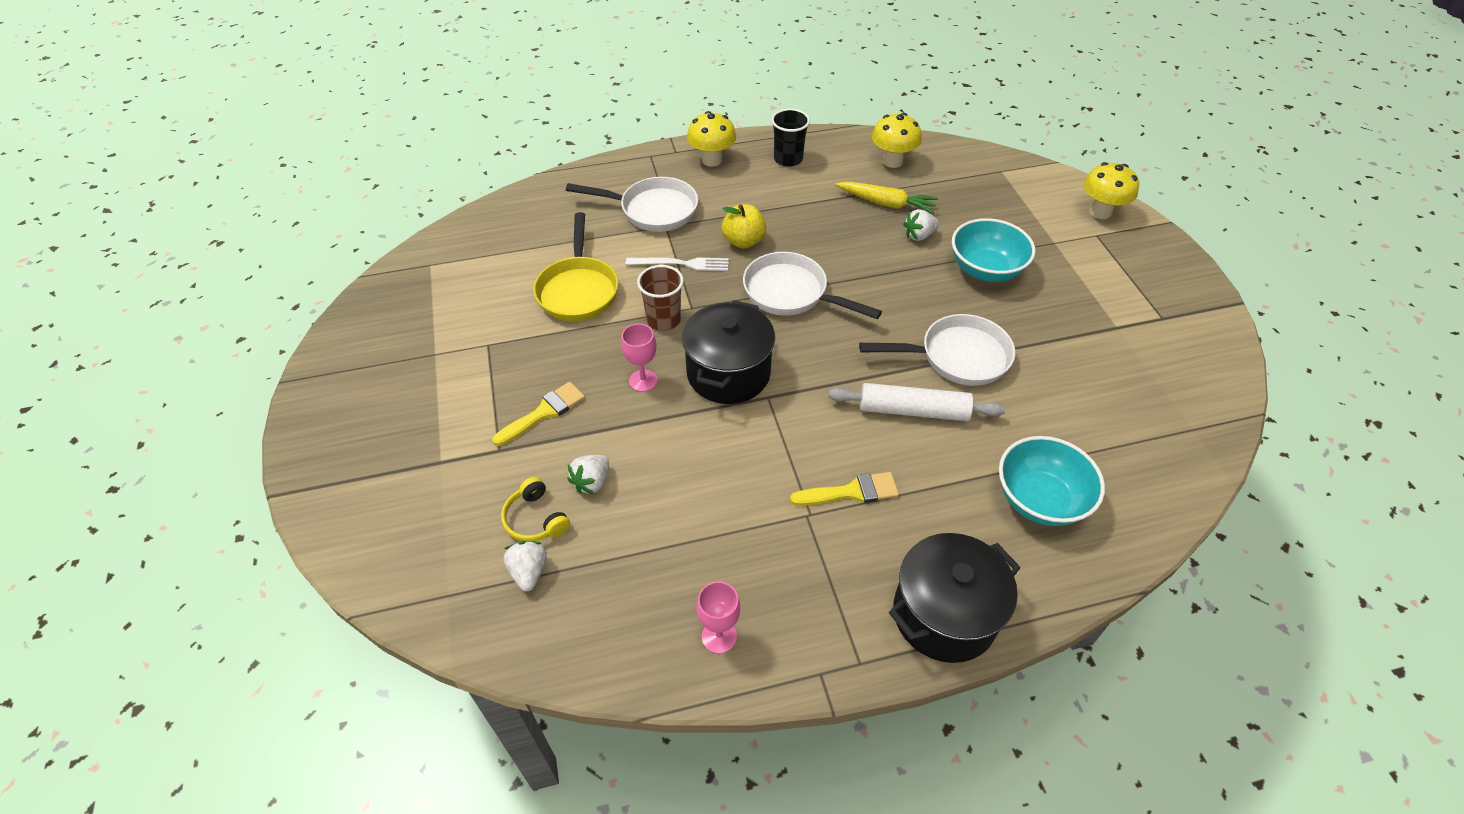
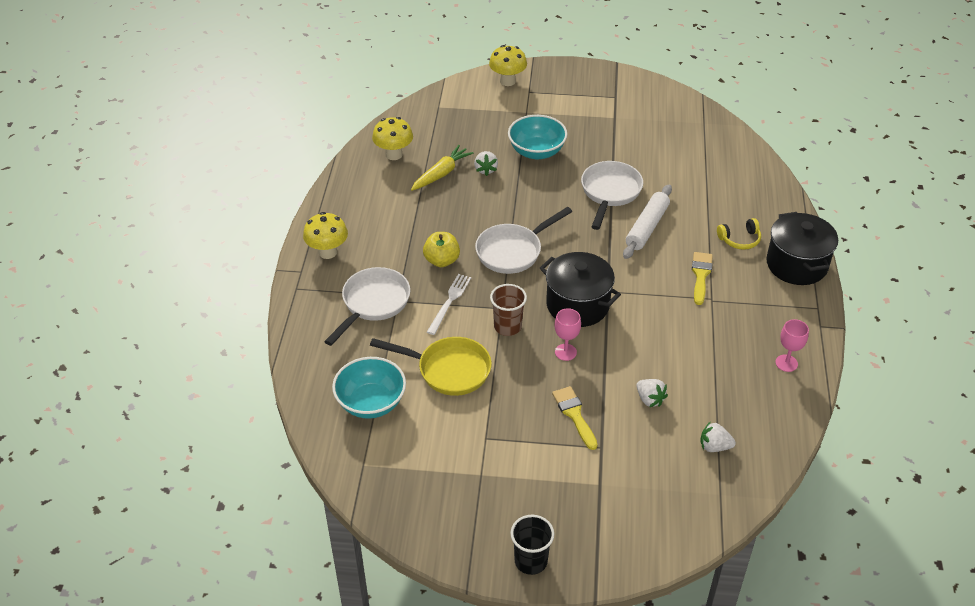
camera: 70 degrees left, 5 degrees down
(535, 519) = (671, 436): yellow headphones -> yellow headphones (740, 240)
(788, 159) = (355, 208): black cup -> black cup (531, 561)
(1039, 500) = (732, 200): turquoise bowl -> turquoise bowl (371, 403)

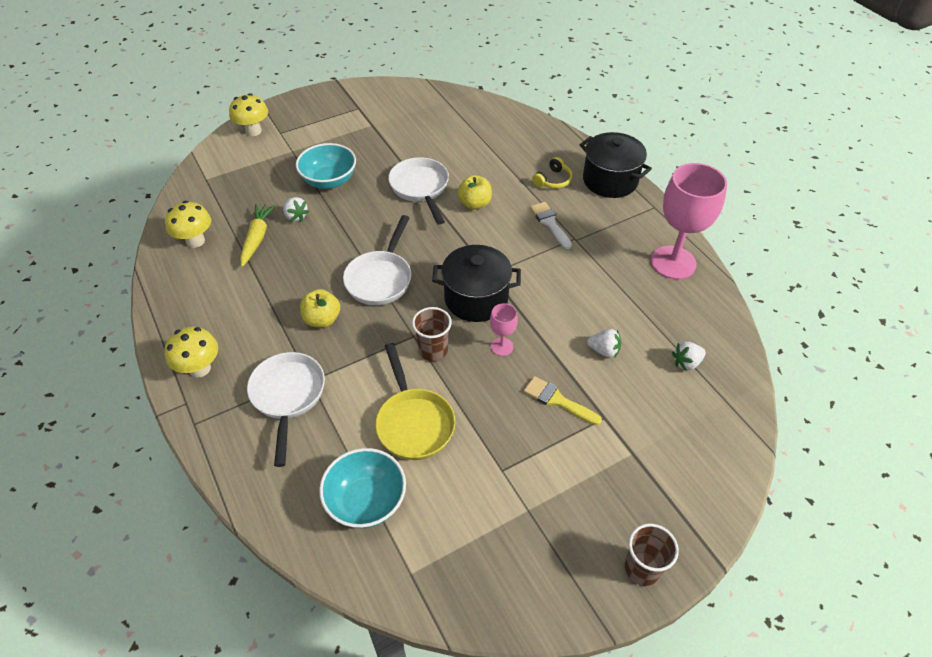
camera: 35 degrees left, 5 degrees up
(448, 370) = (414, 422): yellow pan -> yellow pan turned 90 degrees clockwise
(449, 302) = (361, 355): white fork -> none
(531, 561) = (642, 568): black cup -> brown cup
(647, 227) = (475, 204): white rolling pin -> yellow apple
(701, 275) = (550, 223): yellow brush -> white brush
(786, 363) = (673, 262): pink goblet -> pink goblet, size x2.19

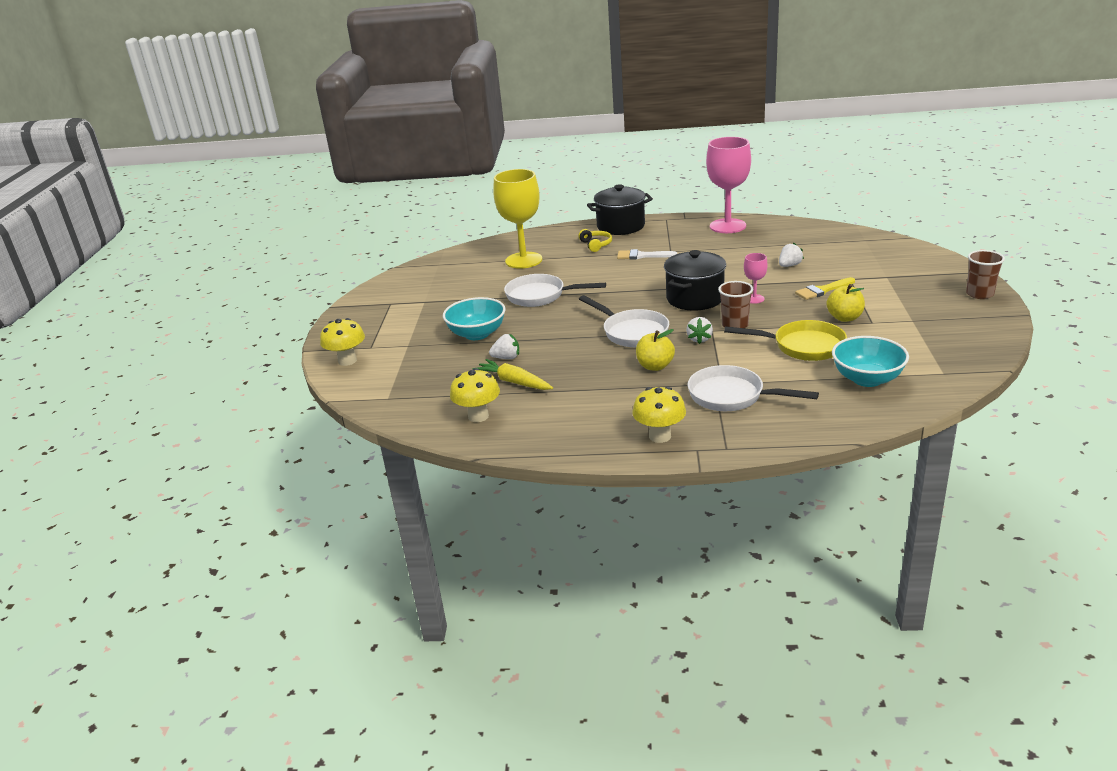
camera: 55 degrees left, 20 degrees down
(475, 204) = (586, 278): yellow apple -> yellow apple (844, 318)
(486, 147) = (523, 260): none -> yellow goblet
(686, 363) = (822, 243): white strawberry -> white strawberry (699, 339)

